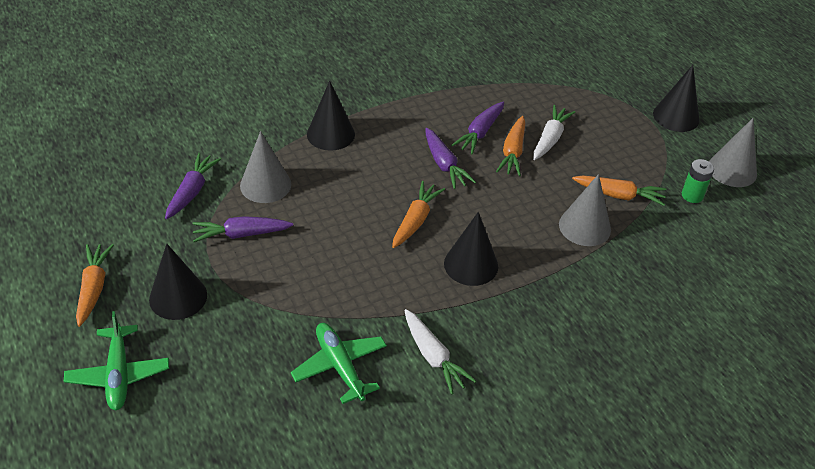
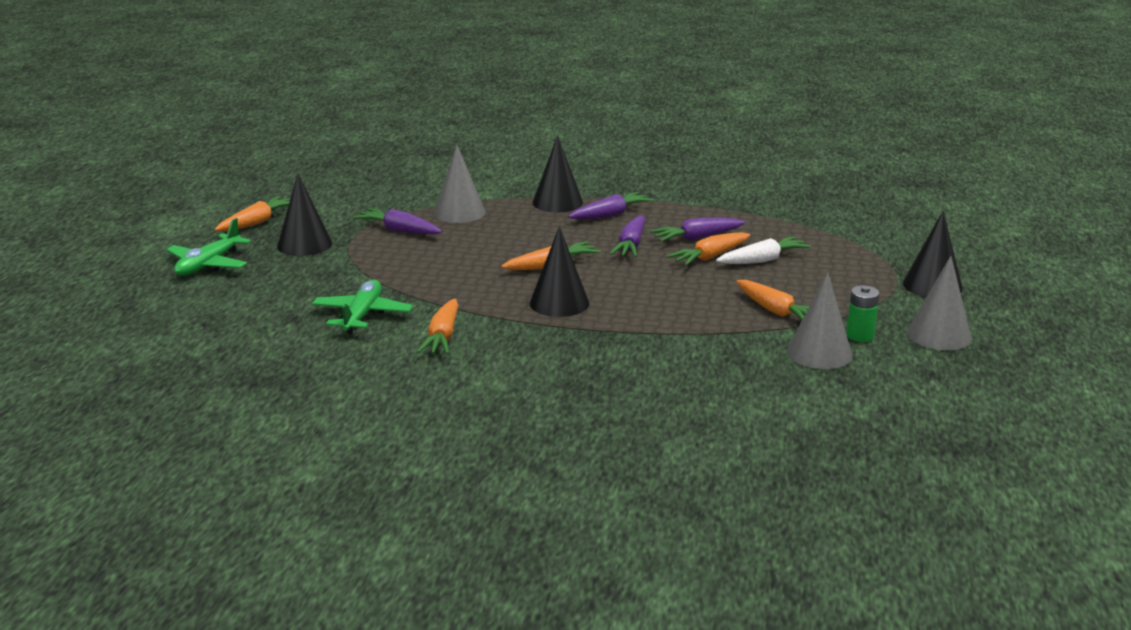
camera: 40 degrees right, 20 degrees down
(192, 191) = (398, 200): purple carrot -> purple carrot (610, 215)
(433, 357) = (442, 337): white carrot -> orange carrot
(584, 226) = (706, 317): grey cone -> grey cone (819, 353)

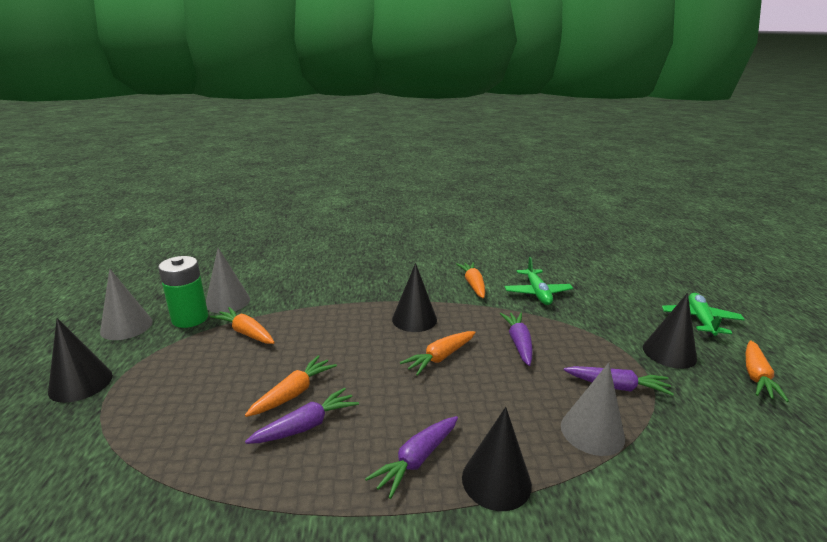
camera: 165 degrees right, 0 degrees up
(630, 245) = (377, 400): purple carrot -> purple carrot (518, 343)
(763, 260) = (239, 396): white carrot -> none
(860, 336) = (190, 318): green battery -> green battery, size x1.72

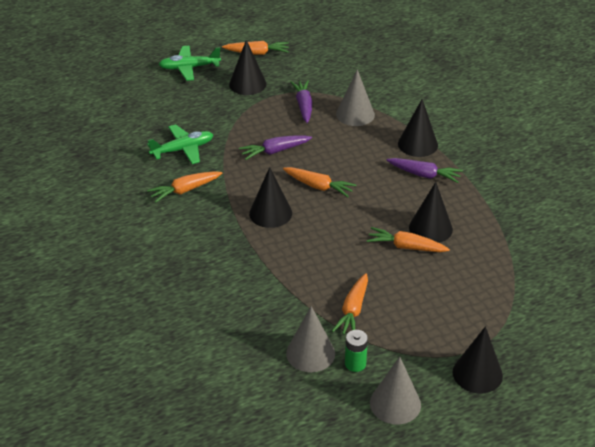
camera: 110 degrees left, 15 degrees up
(190, 318) = (355, 364): green battery -> green battery, size x0.58
(306, 426) = (430, 228): purple carrot -> black cone

